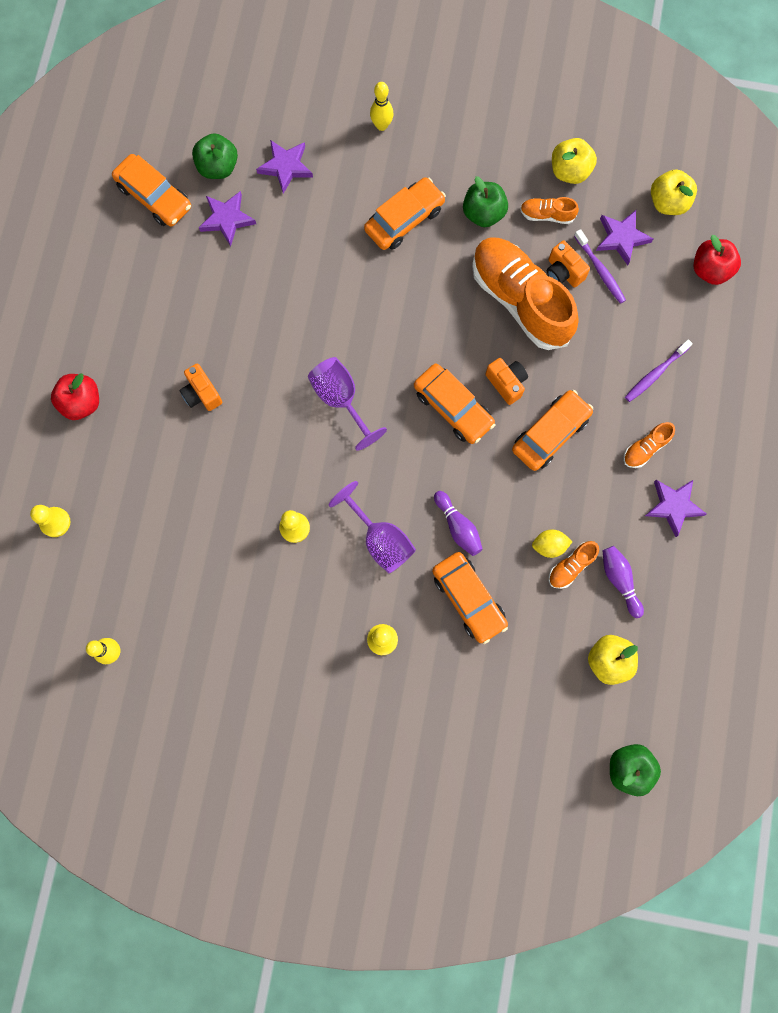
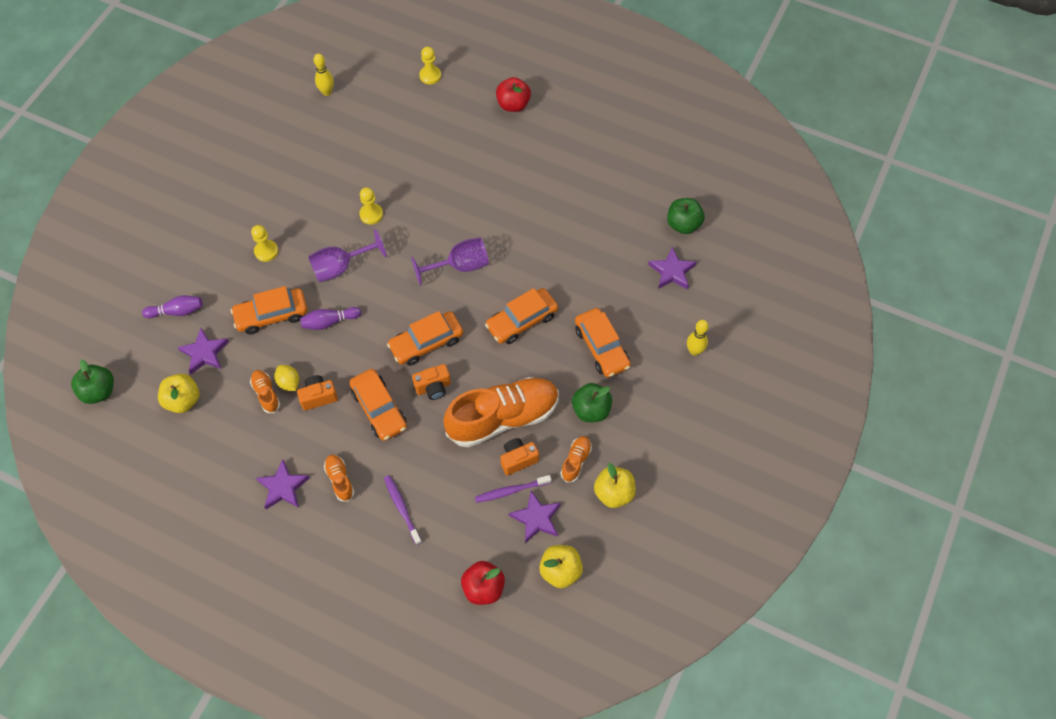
camera: 105 degrees right, 15 degrees down
(154, 196) = (667, 177): orange car -> orange car (522, 321)
(202, 394) = (495, 177): orange camera -> orange camera (318, 397)
(227, 219) = (635, 221): purple star -> purple star (204, 353)
(549, 545) = (289, 383): yellow lemon -> yellow lemon turned 45 degrees counterclockwise
(619, 580) = (240, 426): purple bowling pin -> purple bowling pin (177, 311)

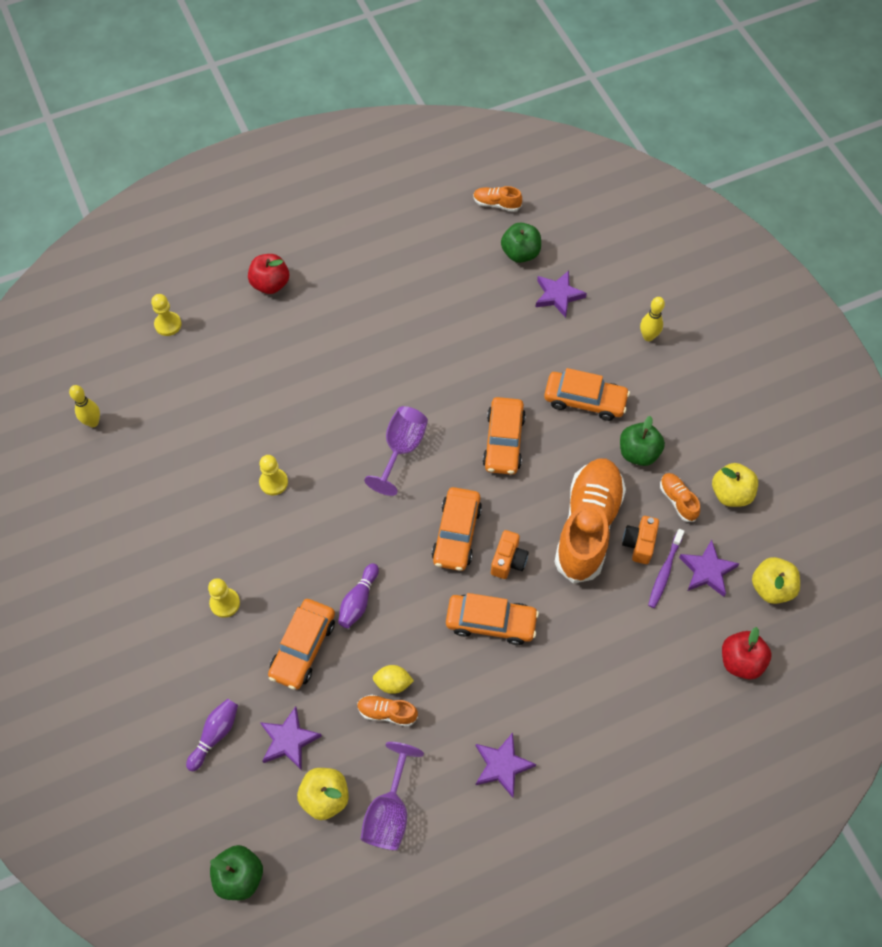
camera: 50 degrees left, 0 degrees up
(318, 397) = (431, 667): orange camera -> none
(340, 267) = (307, 549): purple goblet -> purple goblet (389, 812)
(340, 480) = (536, 708): orange shoe -> orange shoe (496, 204)
(402, 508) = (609, 674): purple toothbrush -> none

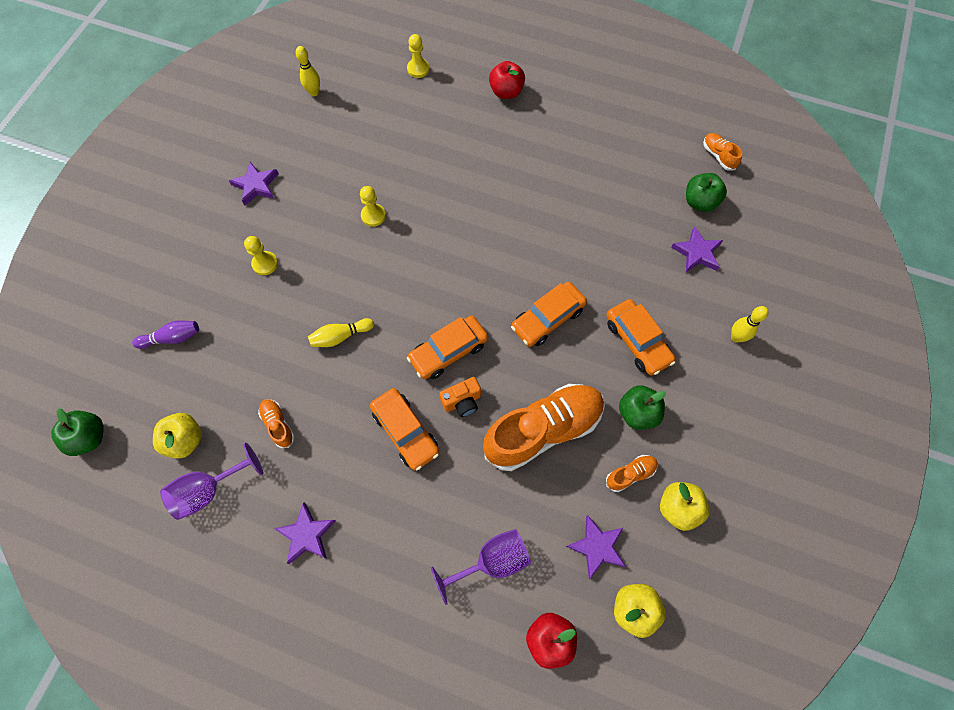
camera: 45 degrees right, 5 degrees up
(289, 740) = (206, 383): purple star -> purple star (256, 185)
(303, 648) = (277, 334): orange car -> none
(358, 601) = (340, 336): purple bowling pin -> yellow bowling pin
(393, 683) = (302, 409): yellow lemon -> none
(401, 449) = (474, 264): purple goblet -> purple goblet (492, 561)
(639, 544) = (566, 478): orange camera -> none
(664, 572) = (563, 516): purple toothbrush -> none
(677, 500) = (630, 474): orange shoe -> orange shoe turned 45 degrees clockwise

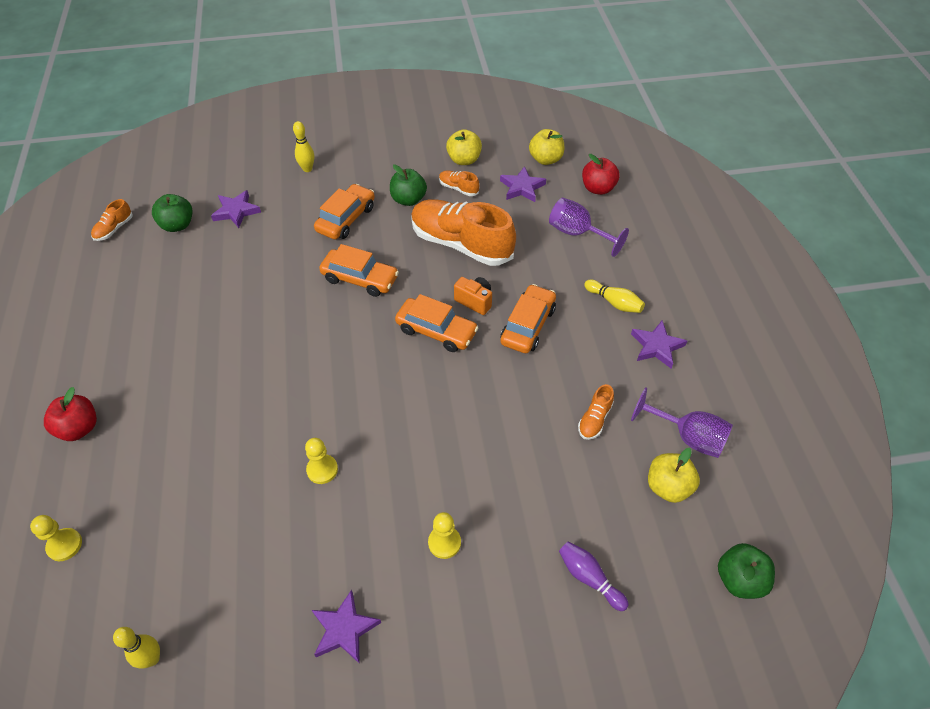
camera: 120 degrees left, 15 degrees down
(340, 336) = (478, 420): yellow bowling pin -> yellow bowling pin (614, 302)

